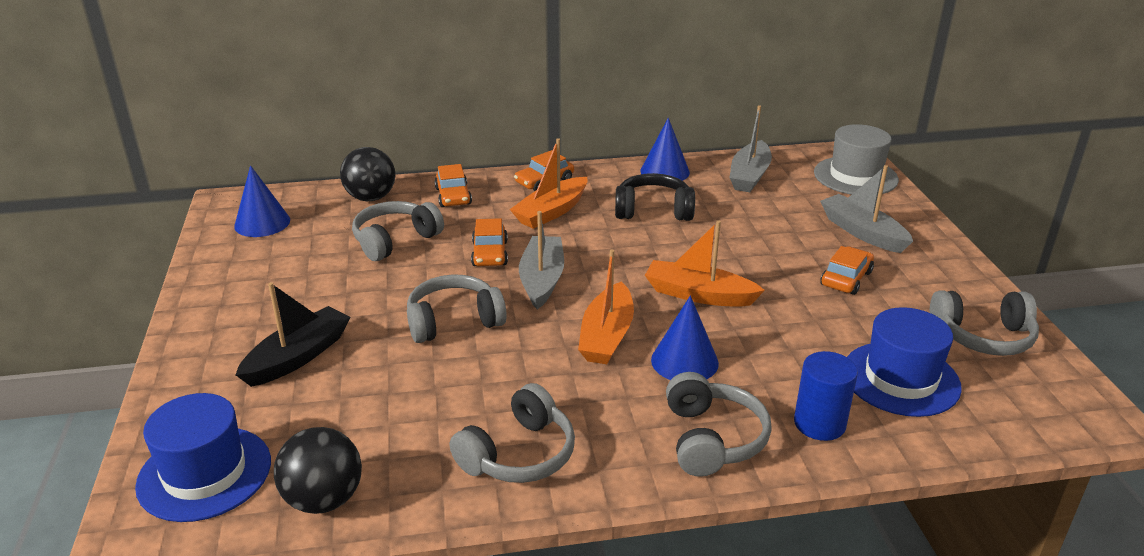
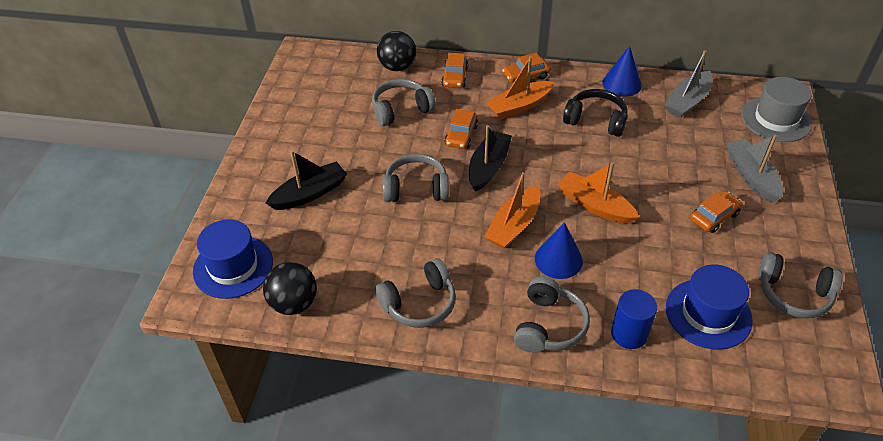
camera: 20 degrees right, 15 degrees up
(262, 223) = (319, 75): blue cone -> none
(542, 280) = (488, 167): grey boat -> black boat

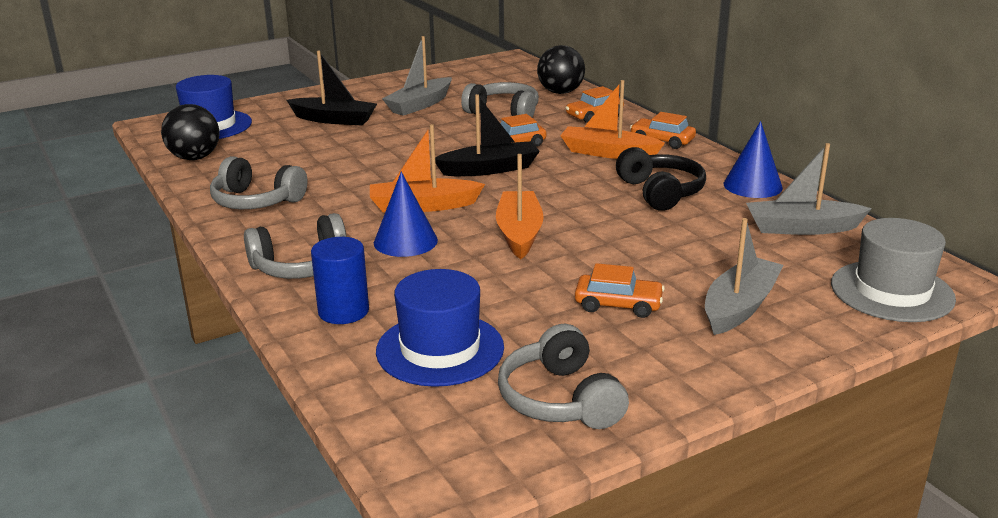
camera: 50 degrees right, 20 degrees down
(336, 138) = (420, 105): none -> grey boat
(416, 189) = (406, 152): grey headphones -> none

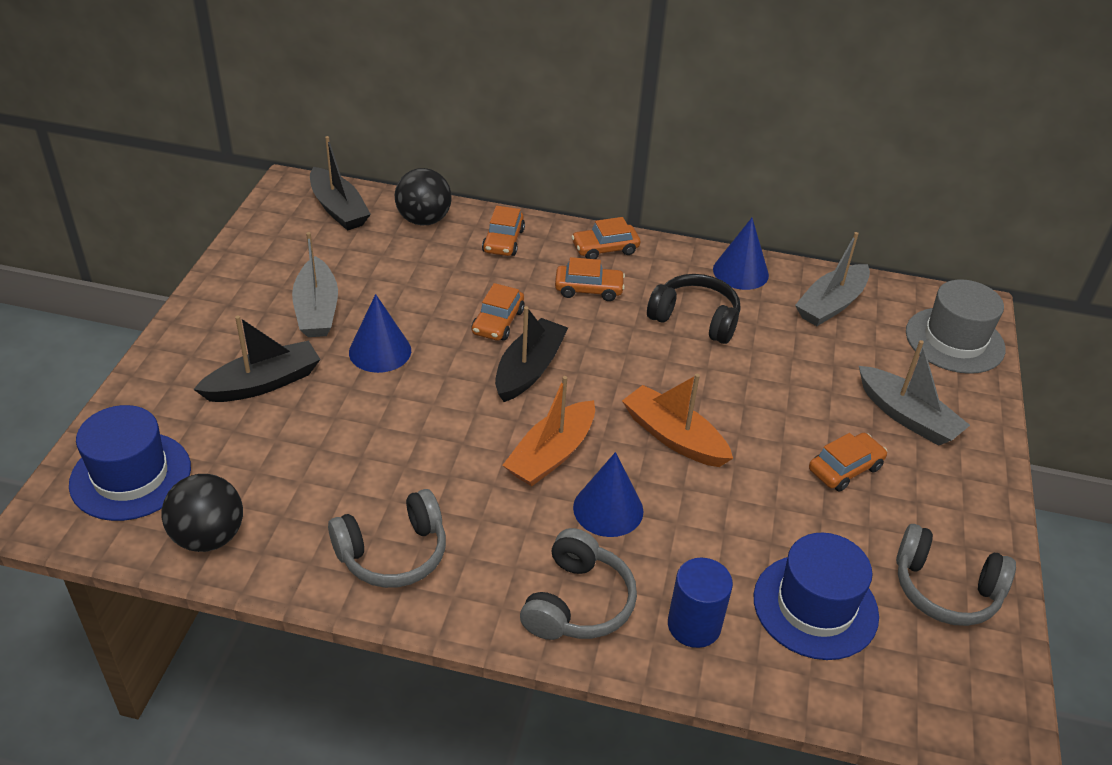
camera: 50 degrees left, 15 degrees up
(418, 130) = (380, 351): none -> blue cone
(503, 113) = (418, 279): grey headphones -> none
(517, 74) = (338, 209): none -> black boat
(608, 153) = (588, 289): orange boat -> orange car
(739, 307) = (907, 416): grey boat -> grey boat turned 150 degrees clockwise

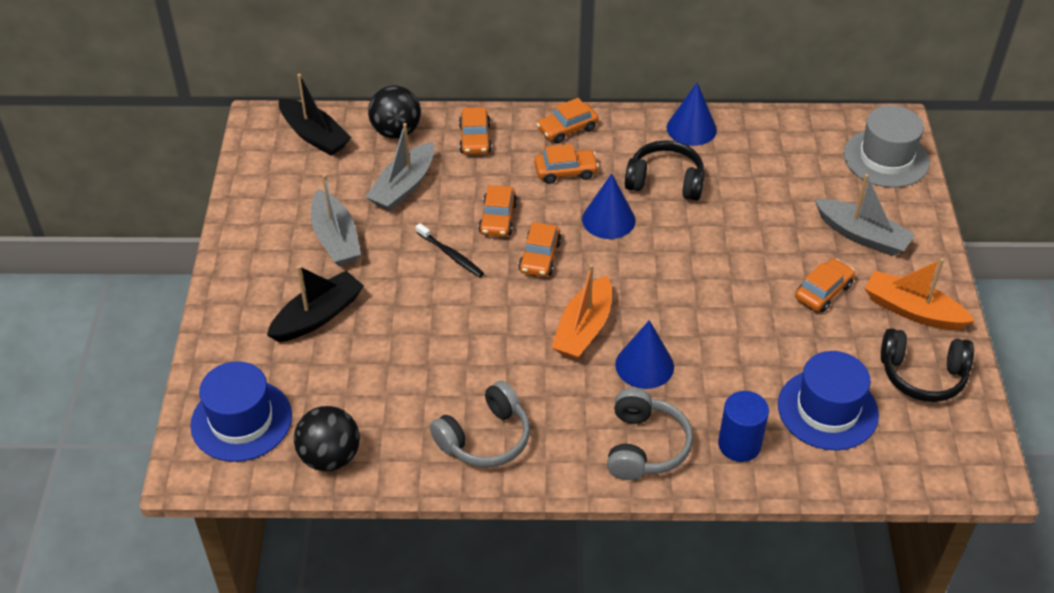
camera: 10 degrees left, 5 degrees up
(380, 351) = (406, 266): blue cone -> blue cone (608, 219)
(433, 349) = (451, 255): none -> black toothbrush
(529, 369) = (540, 257): black boat -> orange car
(674, 437) = (678, 293): orange boat -> orange boat (912, 310)
(831, 304) = (776, 145): grey boat -> grey boat (403, 186)
(945, 589) = (922, 375): grey headphones -> black headphones

